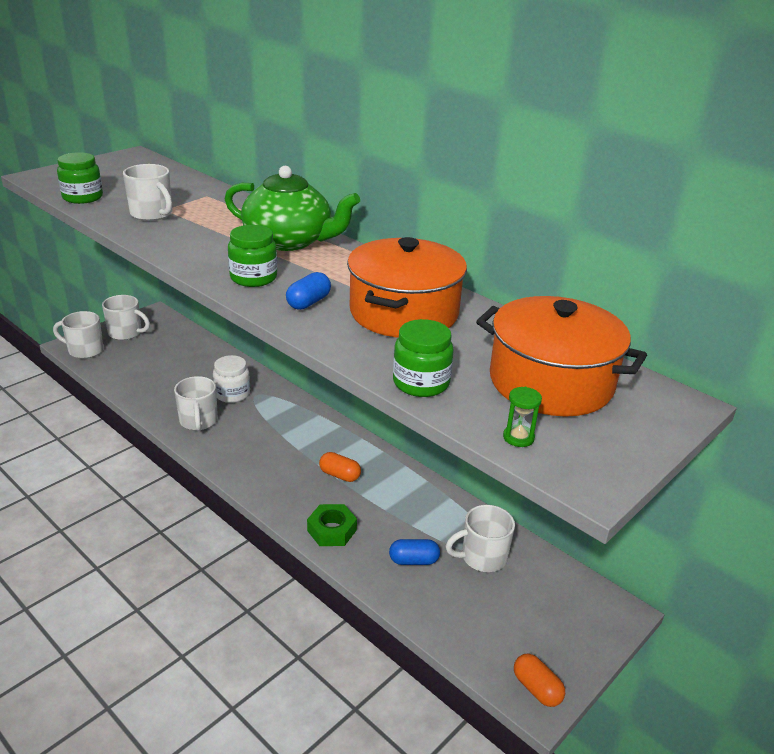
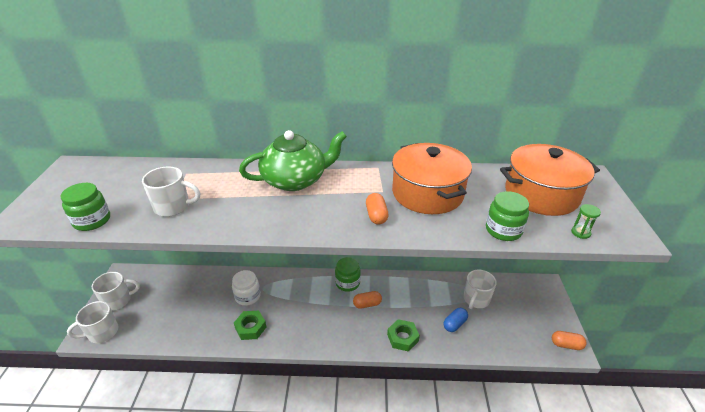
camera: 40 degrees left, 5 degrees up
(198, 421) = (250, 328): white mug -> green nut
(253, 278) = (320, 217): green jar -> green jar (347, 283)
(308, 302) = (376, 215): blue capsule -> orange capsule

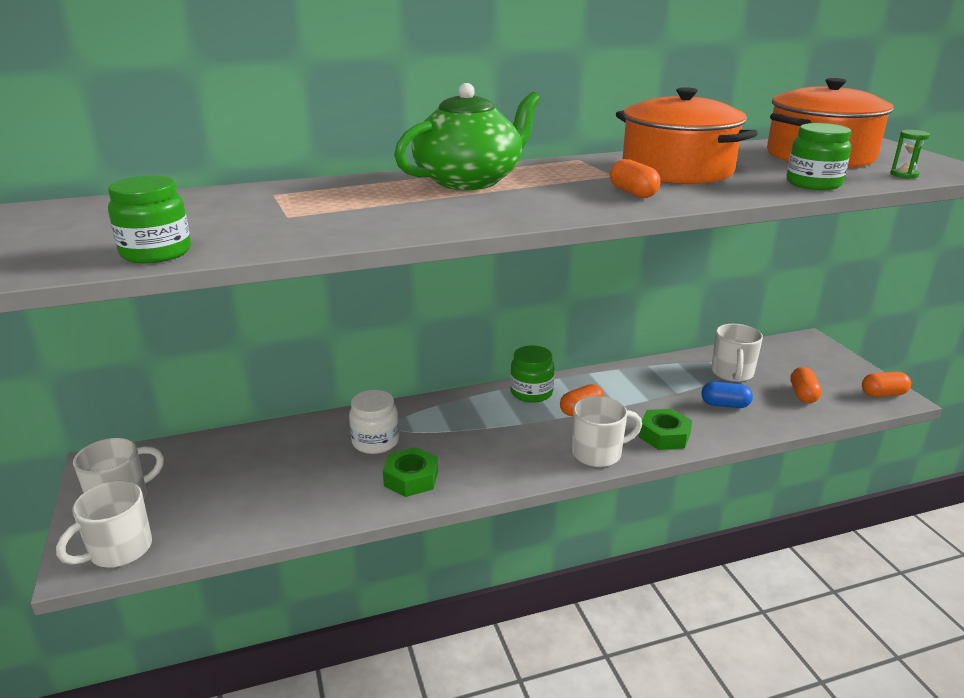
camera: 20 degrees left, 10 degrees down
(173, 207) = (295, 223): white mug -> white mug (598, 453)
(454, 324) = (725, 405): blue capsule -> blue capsule turned 75 degrees clockwise
(510, 330) = (803, 394): none -> orange capsule

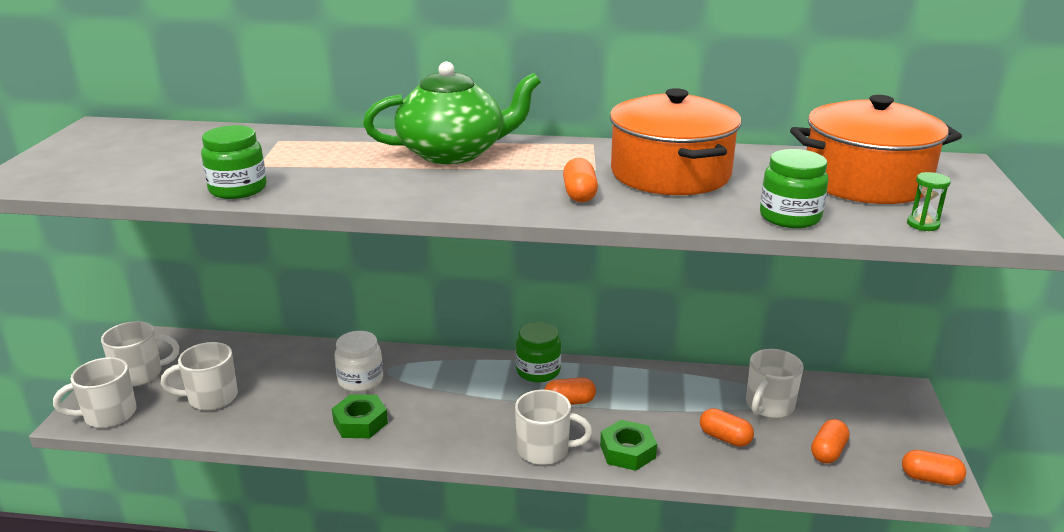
camera: 25 degrees right, 0 degrees up
(156, 253) = (126, 183): green jar -> green jar (238, 189)
(229, 499) = (211, 398): none -> white mug
(725, 405) = (725, 438): blue capsule -> orange capsule

